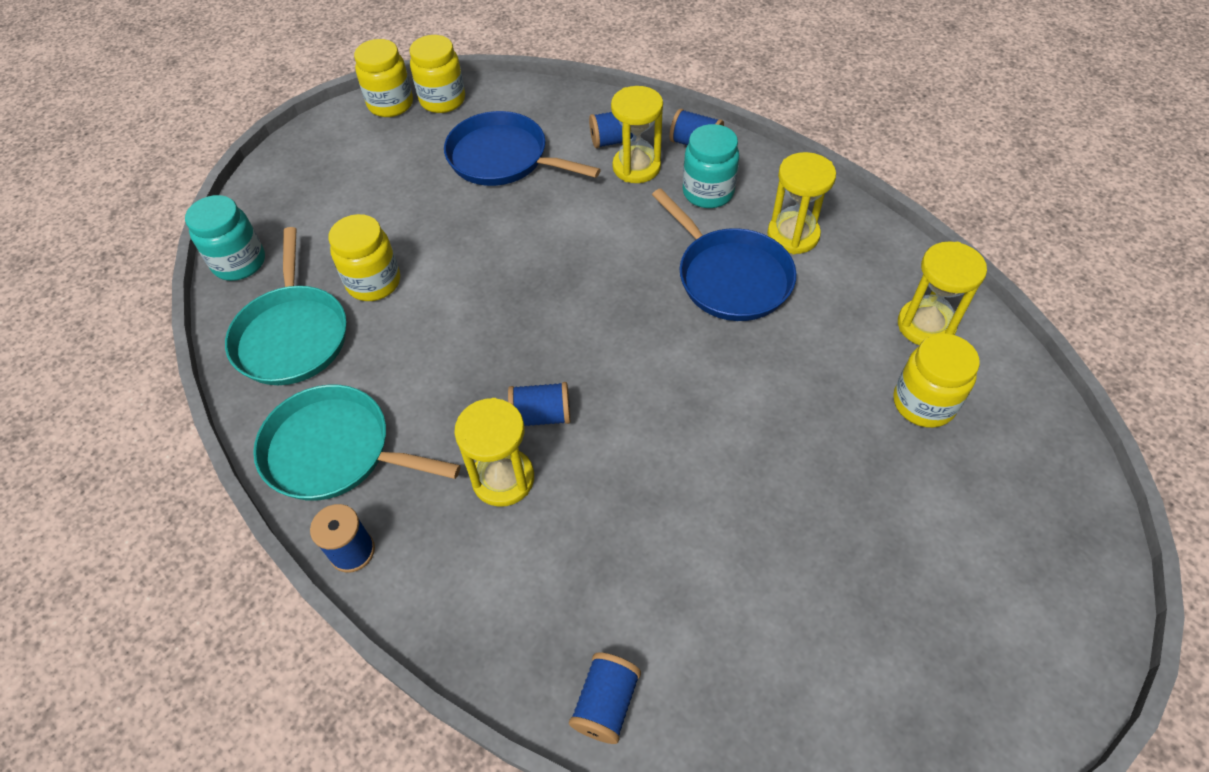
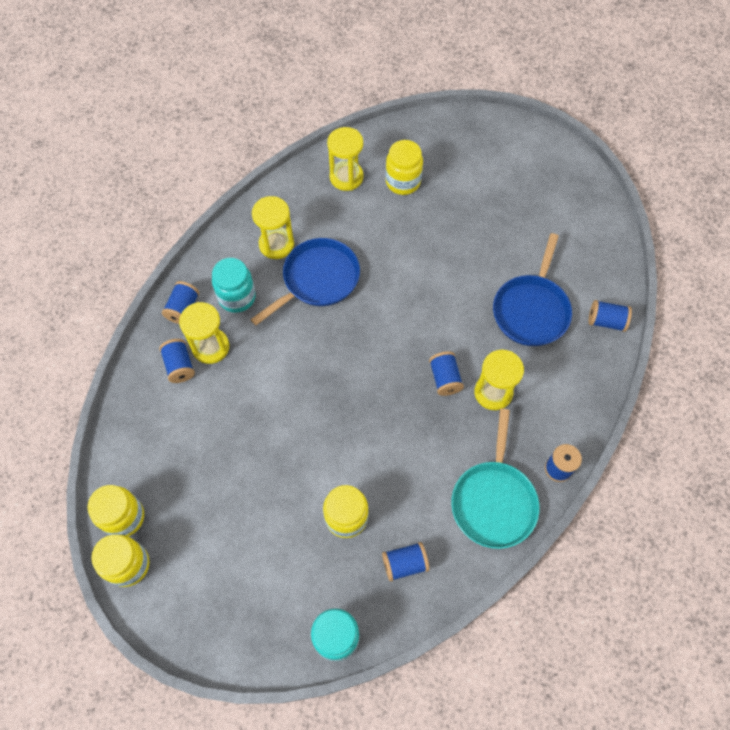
camera: 100 degrees left, 10 degrees up
(292, 336) = (404, 564): turquoise pan -> blue spool
(502, 158) = (202, 449): blue pan -> blue pan (531, 310)

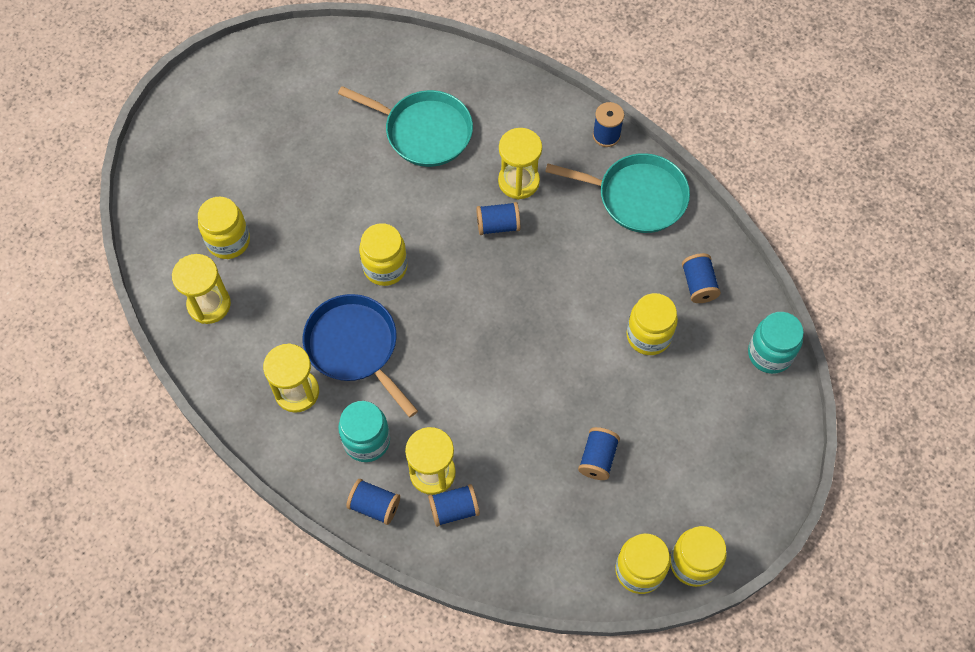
camera: 85 degrees left, 0 degrees up
(392, 294) = (385, 267): none -> yellow jar
(531, 310) = (424, 131): blue pan -> turquoise pan
(606, 321) = (446, 65): blue spool -> blue spool (597, 458)

